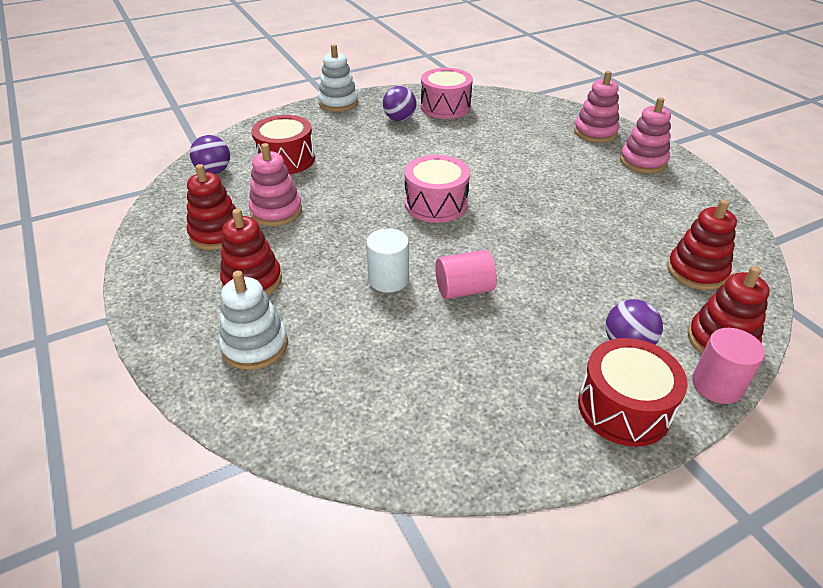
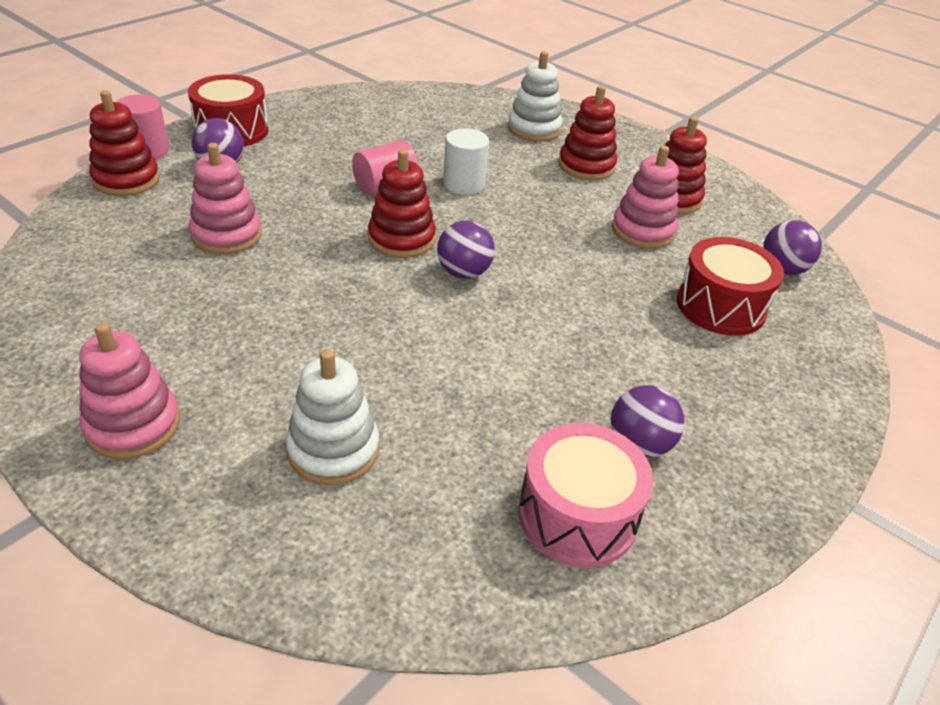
camera: 155 degrees right, 0 degrees up
(338, 103) = (797, 470): white stacking toy -> white stacking toy (333, 450)
(436, 204) = (463, 273): pink drum -> purple ball
(595, 132) = (220, 501): pink stacking toy -> pink stacking toy (227, 235)
(696, 271) = (120, 239): red stacking toy -> red stacking toy (401, 239)

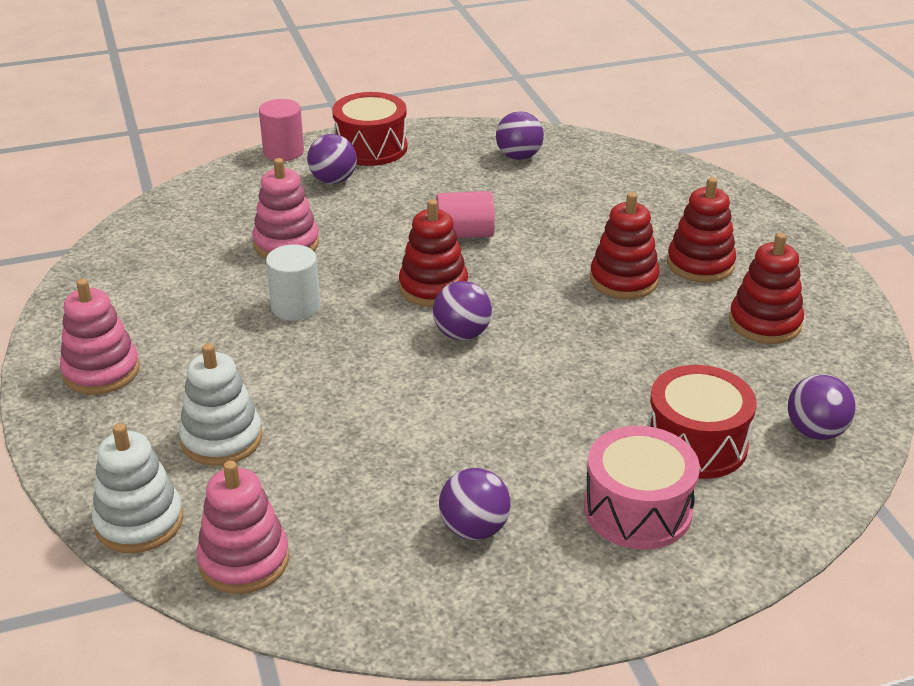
camera: 35 degrees right, 5 degrees down
(126, 180) = (246, 175): red stacking toy -> red stacking toy (623, 280)
(370, 113) = (519, 156): none -> purple ball
(464, 184) = (545, 251): white cylinder -> white cylinder (295, 307)
(534, 129) = (681, 211): white stacking toy -> white stacking toy (139, 522)
(577, 515) = (363, 558): pink drum -> pink drum (637, 510)
(643, 231) = (691, 347): pink stacking toy -> pink stacking toy (244, 560)

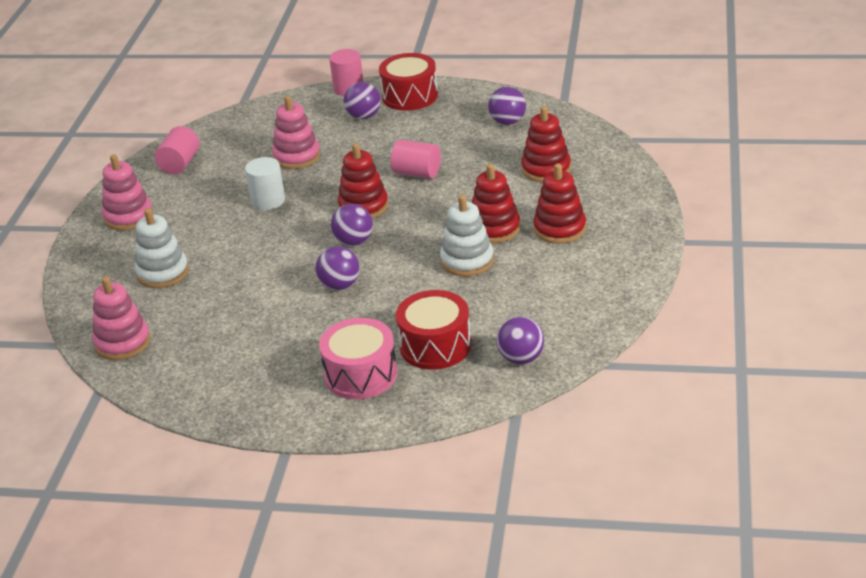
camera: 30 degrees right, 0 degrees up
(123, 284) = (180, 164): none -> pink cylinder
(139, 522) = (86, 308): white stacking toy -> white stacking toy (467, 261)
(474, 529) = (257, 359): purple ball -> purple ball (340, 285)
(765, 323) = (562, 280): red stacking toy -> red stacking toy (546, 169)

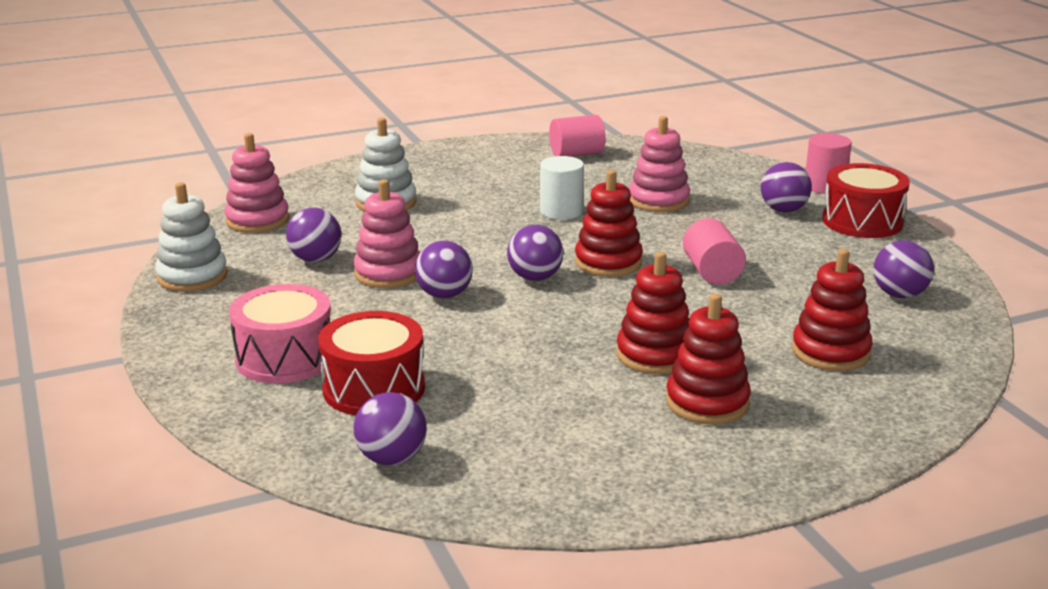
camera: 55 degrees right, 10 degrees down
(128, 216) = (463, 161): pink stacking toy -> pink stacking toy (388, 273)
(225, 329) = (315, 259): none -> purple ball
(467, 261) = (567, 357): white stacking toy -> white stacking toy (192, 277)

